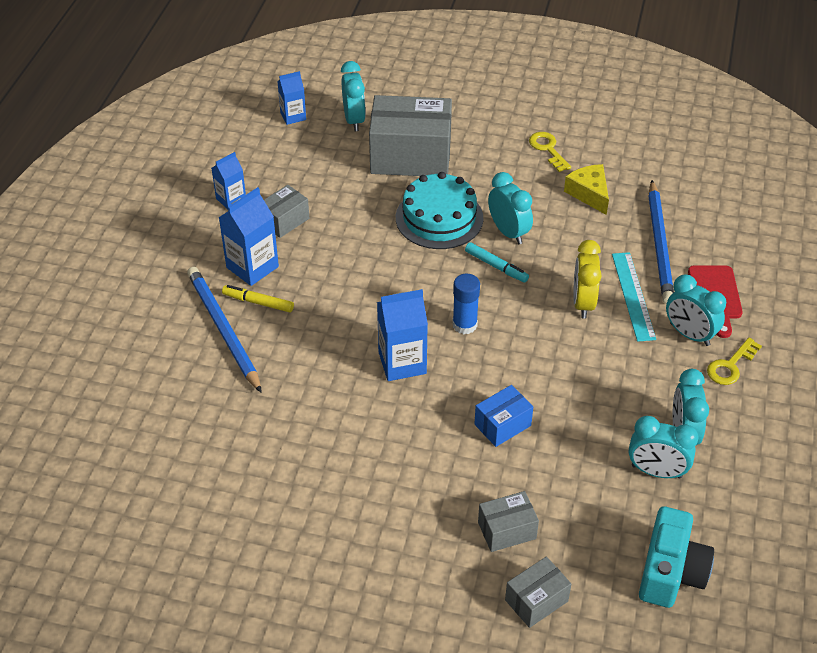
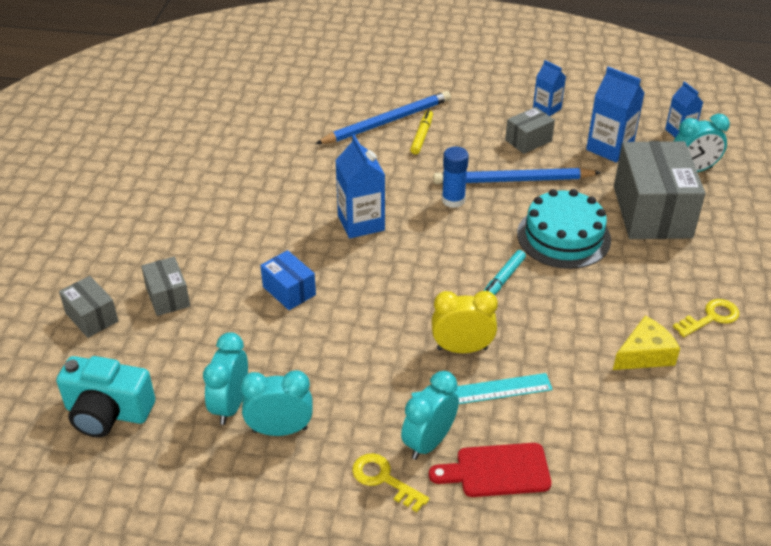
camera: 85 degrees right, 5 degrees down
(252, 267) = (464, 129): blue carton -> blue carton (609, 148)
(284, 221) = (528, 140): grey box -> grey box turned 75 degrees counterclockwise
(464, 325) = (415, 261): blue glue stick -> blue glue stick (453, 200)
(508, 232) = (557, 288): turquoise clock -> none
(659, 245) = (574, 419): blue pencil -> blue pencil (513, 180)

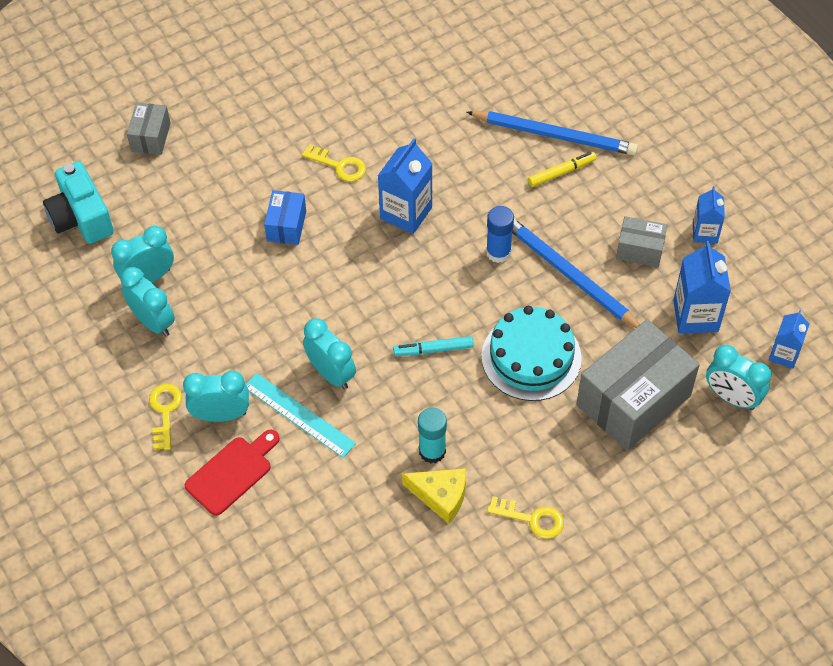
camera: 50 degrees right, 15 degrees up
(168, 297) = (210, 162): grey box -> none
(272, 231) = (339, 165): none -> yellow key
(462, 349) = (331, 373): yellow clock -> turquoise clock
(497, 471) = (232, 472): red cutting board -> red cutting board turned 90 degrees clockwise
(597, 335) = (432, 451): none -> turquoise glue stick

